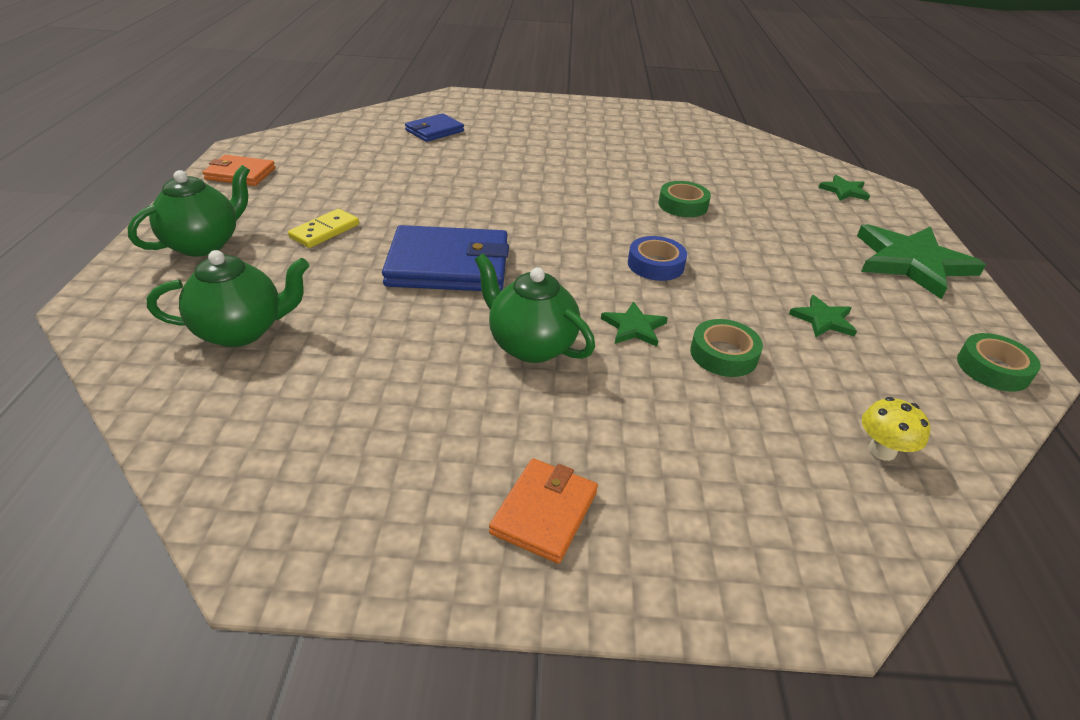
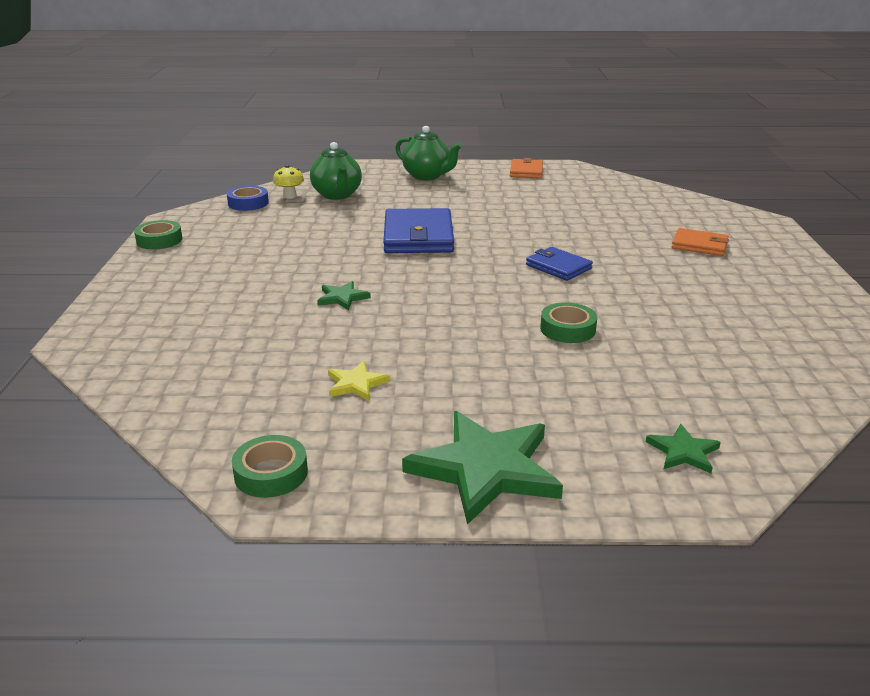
camera: 90 degrees right, 10 degrees down
(325, 231) = (454, 200): yellow domino -> none
(434, 131) = (659, 218): blue wallet -> blue wallet (558, 267)
(531, 345) = (320, 264): green teapot -> none
(544, 512) = (174, 270): orange wallet -> orange wallet (699, 245)
(655, 265) = (438, 310): blue tape -> blue tape (248, 203)
(723, 354) = (306, 330): green tape -> green tape (159, 240)
(823, 320) = (356, 384): green star -> yellow star
(882, 450) = (182, 383): yellow mushroom -> yellow mushroom (290, 196)

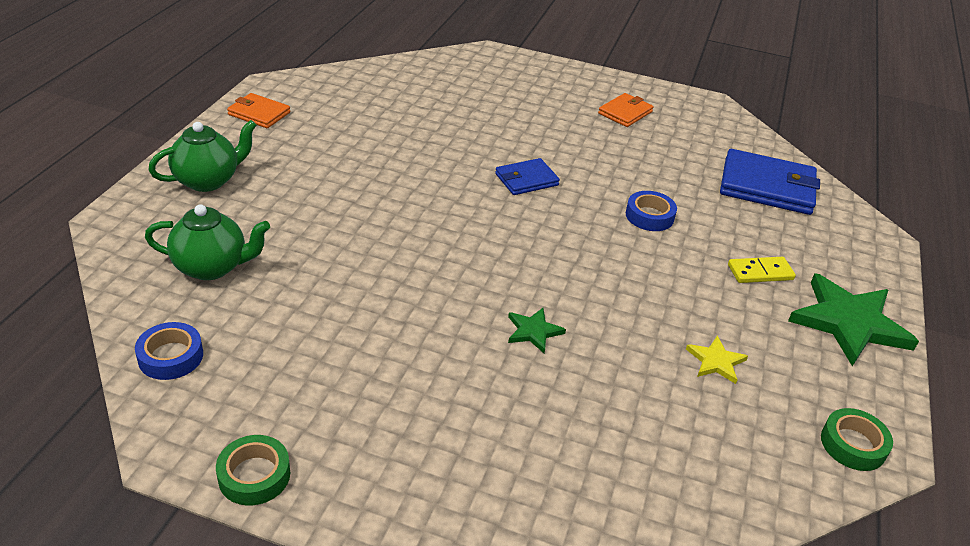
camera: 75 degrees left, 10 degrees up
(290, 196) = (177, 310): yellow mushroom -> none
(418, 236) = (400, 239): blue wallet -> blue wallet (767, 186)
(530, 401) = (760, 272): none -> yellow domino
(567, 329) = (649, 216): green tape -> blue tape
(683, 452) = (831, 229): green star -> none
(699, 245) = (520, 98): orange wallet -> orange wallet (625, 112)

